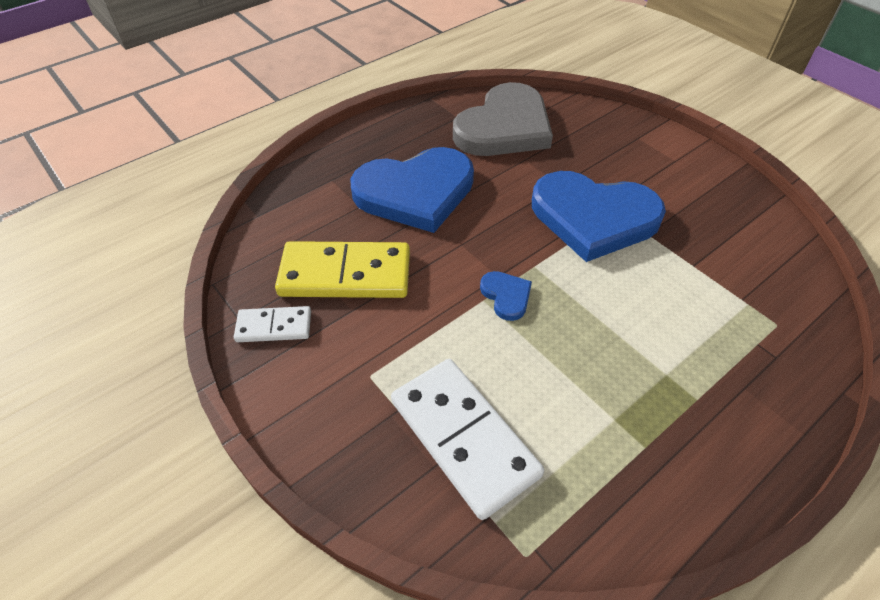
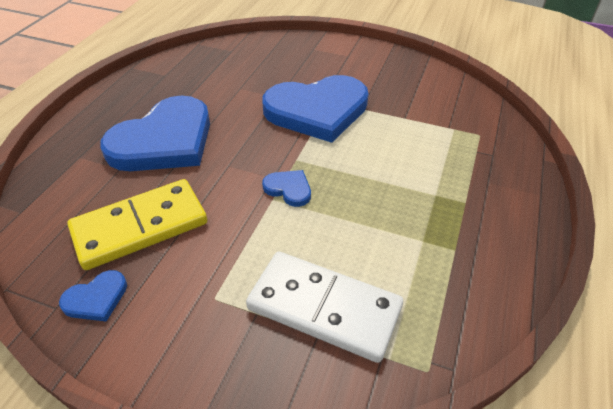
camera: 30 degrees left, 5 degrees down
(274, 327) = (96, 298): white domino -> blue heart
(504, 127) = (209, 71): grey heart -> none

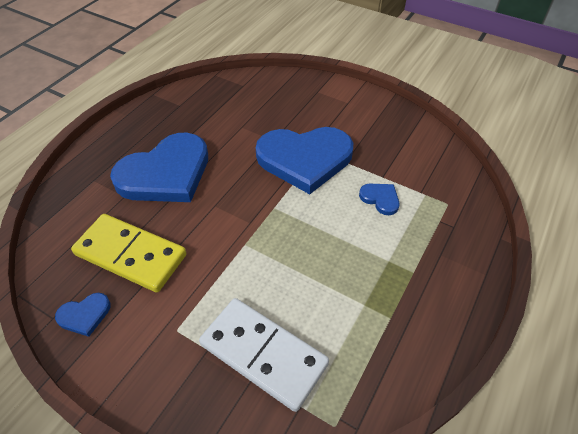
camera: 10 degrees right, 5 degrees up
(140, 227) = (130, 255): yellow domino -> yellow domino turned 45 degrees clockwise
(288, 189) = (260, 236): blue heart -> blue heart (380, 199)

